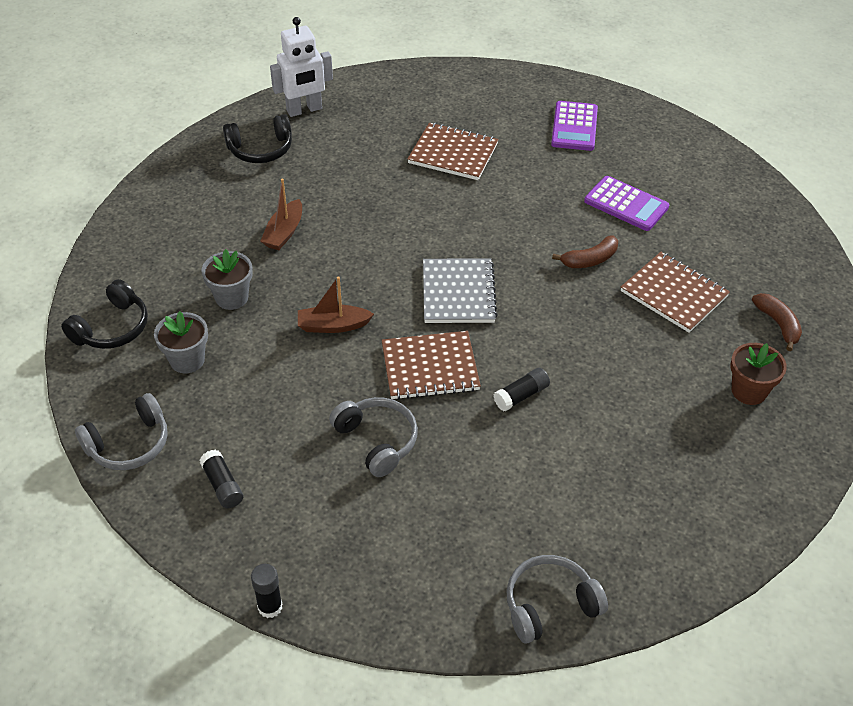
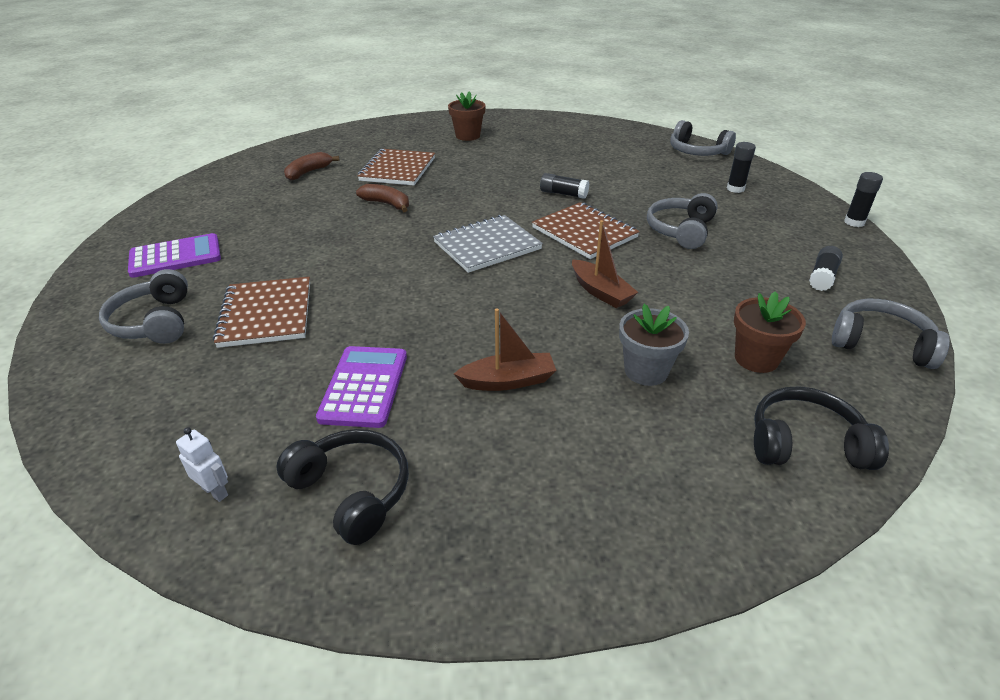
camera: 120 degrees left, 10 degrees down
(187, 360) = (756, 359): grey flower pot -> brown flower pot
(304, 110) = (215, 491): white robot -> white robot, size x0.46
(421, 559) = (735, 189): none -> black glue stick
(484, 108) = (154, 322): none -> grey headphones
(626, 204) = (297, 206): purple calculator -> purple calculator (364, 387)
(778, 324) = (396, 138): brown banana -> brown banana (308, 172)

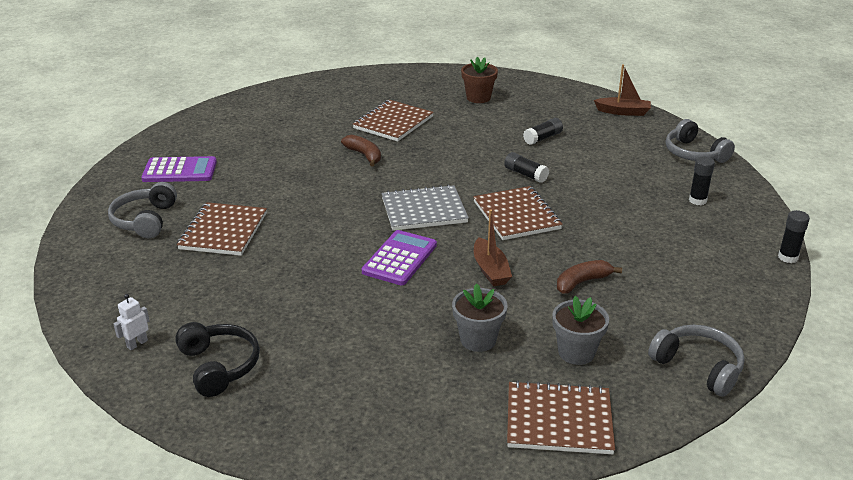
camera: 20 degrees right, 5 degrees down
(215, 491) = (137, 344): white robot -> white robot turned 105 degrees counterclockwise
(308, 172) = (316, 112): brown banana -> brown banana (582, 282)
(364, 387) = (264, 301): purple calculator -> purple calculator (400, 258)
(508, 381) = (367, 321): brown boat -> brown boat (623, 112)
(680, 230) = (607, 231): grey headphones -> none
(756, 359) = (576, 352): brown flower pot -> grey flower pot
(805, 443) = (559, 420): black headphones -> brown notebook
(822, 277) = (702, 300): black glue stick -> black glue stick (542, 138)

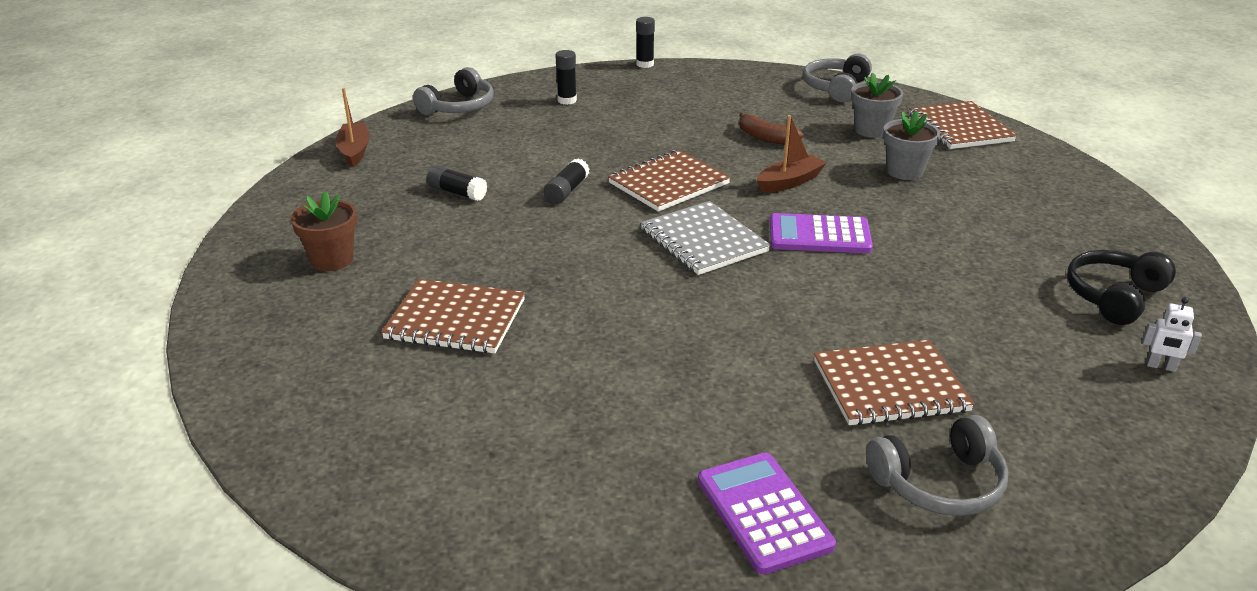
camera: 110 degrees left, 0 degrees up
(364, 155) = (584, 320): brown banana -> none

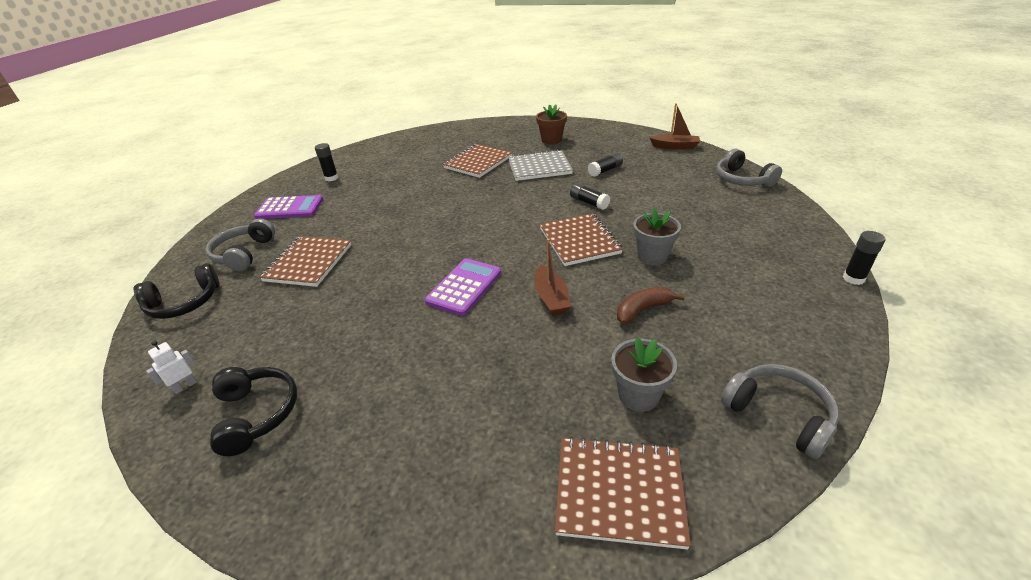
camera: 115 degrees right, 5 degrees up
(567, 100) = (751, 222): black glue stick -> black glue stick (331, 178)
(703, 241) = (494, 238): grey notebook -> grey notebook (539, 167)
(905, 171) = (532, 379): grey flower pot -> grey flower pot (652, 256)
(1091, 472) = (184, 303): none -> black headphones

